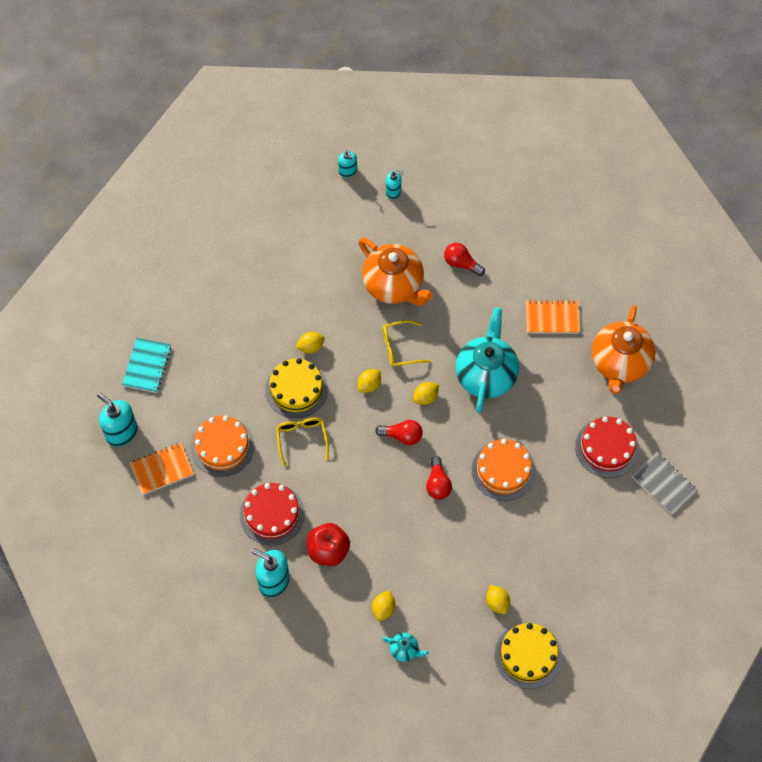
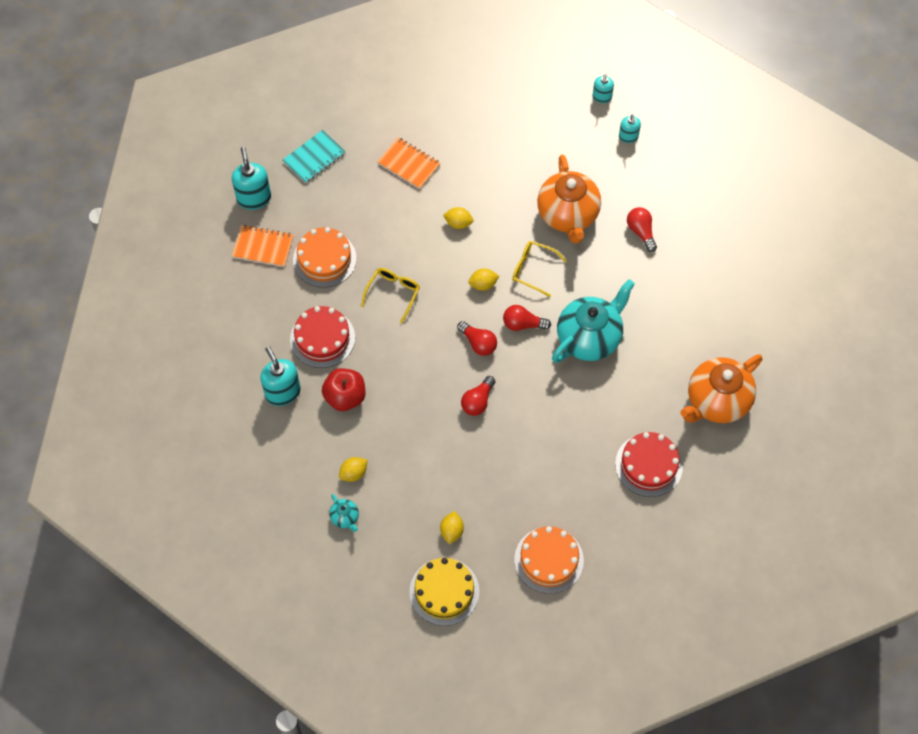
camera: 35 degrees right, 0 degrees up
(296, 389) = (420, 250): yellow cake -> none
(393, 192) = (628, 137): turquoise soap dispenser -> turquoise soap dispenser turned 45 degrees clockwise
(425, 397) = (523, 324): yellow lemon -> red light bulb
(503, 470) = (542, 426): orange cake -> orange cake (549, 560)
(552, 318) = (686, 325): orange notebook -> orange notebook (409, 164)
(663, 484) = (675, 528): grey notebook -> none

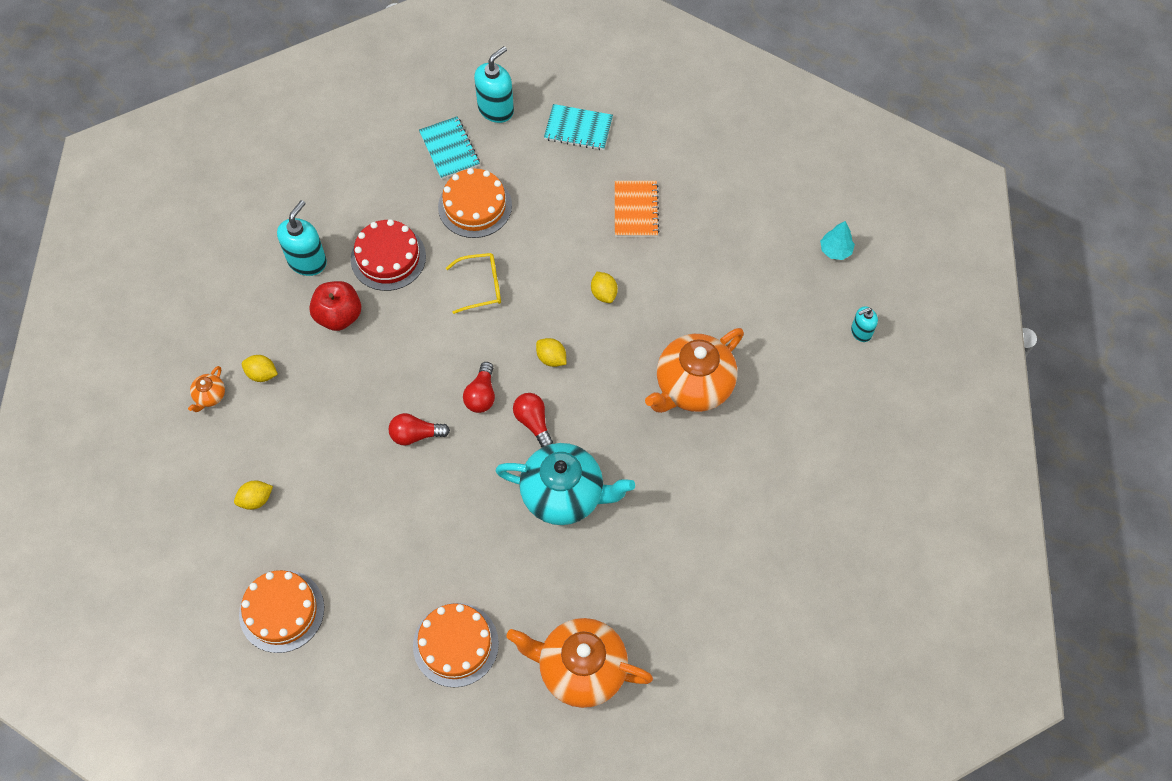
camera: 55 degrees right, 0 degrees up
(263, 247) = (449, 149): orange notebook -> turquoise notebook
(345, 518) = (210, 396): turquoise teapot -> orange teapot
(444, 591) = (186, 533): yellow cake -> none
(532, 72) = (835, 250): none -> turquoise tree
(533, 270) = (603, 393): yellow glasses -> none
(628, 137) = (834, 386): turquoise soap dispenser -> none
(641, 232) = (729, 468): red light bulb -> none
(649, 465) = (455, 644): red cake -> orange cake

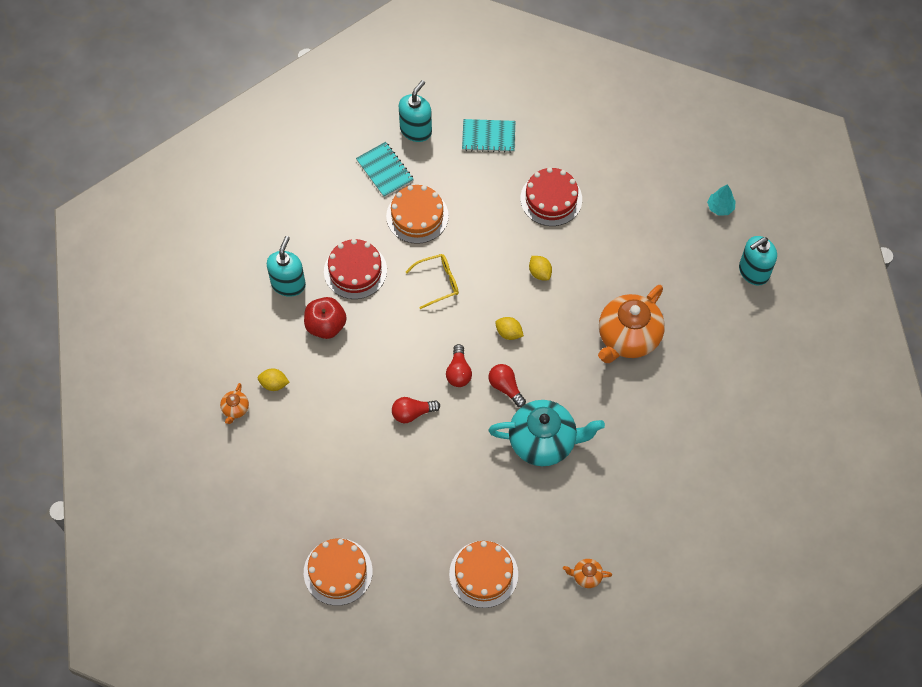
camera: 10 degrees left, 0 degrees up
(256, 500) = (295, 487): yellow lemon -> none
(580, 669) = (586, 576): orange teapot -> orange teapot, size x0.43
(636, 210) = (551, 199): orange notebook -> red cake
(861, 332) = (753, 272): turquoise soap dispenser -> turquoise soap dispenser, size x1.71

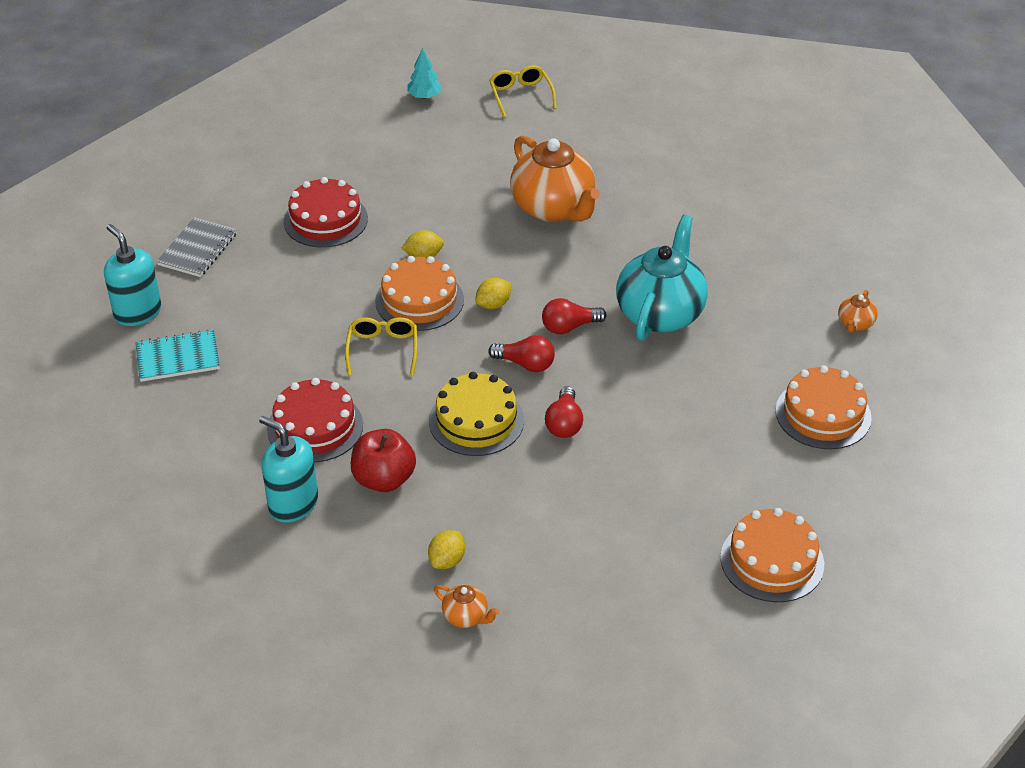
camera: 70 degrees left, 20 degrees down
(395, 360) = (476, 420): none -> yellow cake
(417, 216) = (270, 344): orange cake -> orange cake (419, 300)
(488, 137) = (198, 249): turquoise notebook -> grey notebook
(753, 272) = (521, 95): turquoise soap dispenser -> yellow glasses

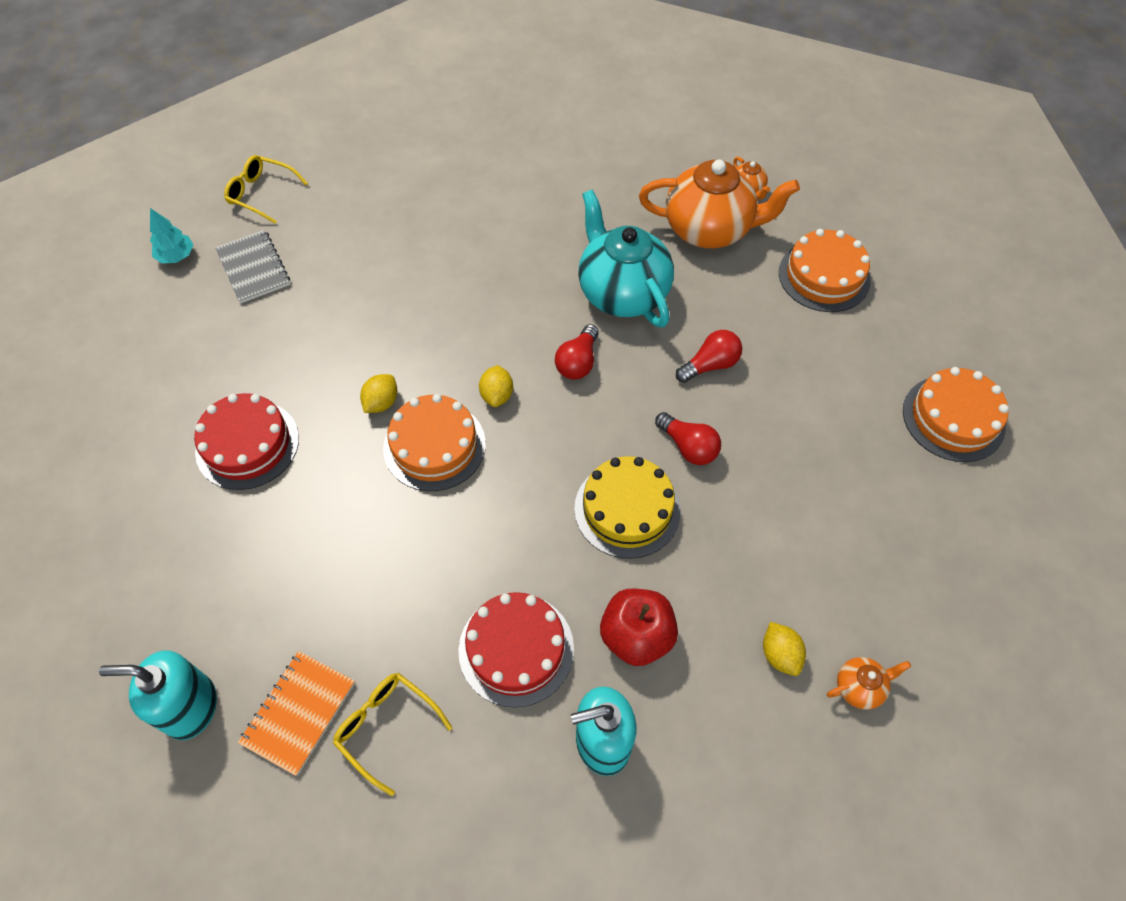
camera: 50 degrees left, 15 degrees up
(178, 358) = (299, 713): turquoise notebook -> orange notebook
(198, 249) = (161, 584): grey notebook -> grey notebook (253, 268)
(383, 350) = (469, 520): yellow glasses -> yellow glasses (386, 727)
(526, 364) = (592, 424): red light bulb -> red light bulb (710, 365)
(554, 208) = (425, 271): orange teapot -> orange teapot (709, 229)

